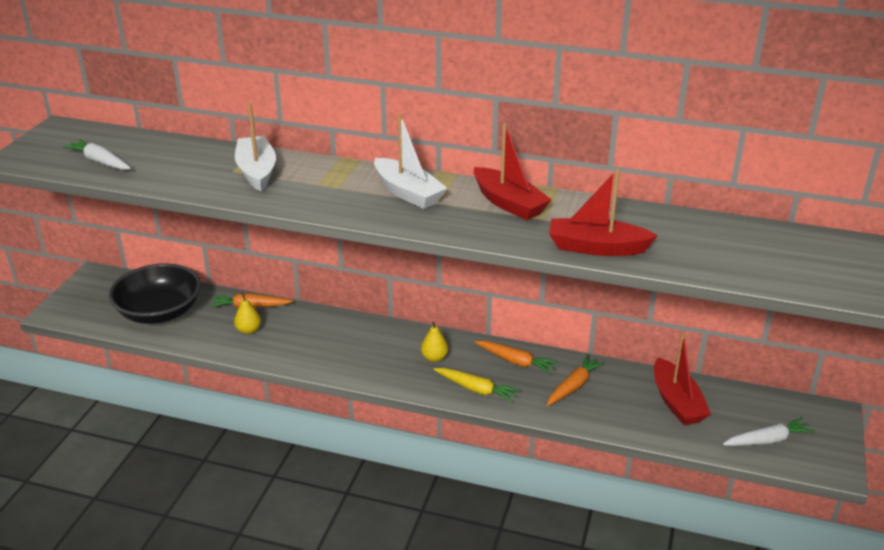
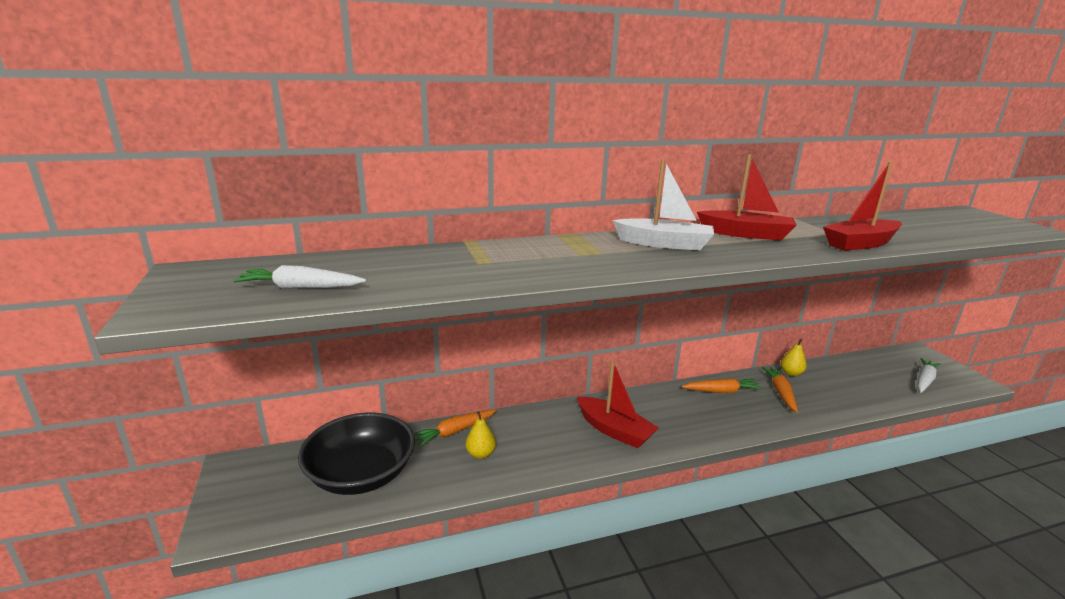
camera: 35 degrees left, 10 degrees down
(257, 172) = (503, 258): white boat -> none
(434, 358) = (665, 412): yellow pear -> yellow pear (791, 373)
(476, 389) = (729, 423): yellow carrot -> none
(676, 402) = (847, 378): red boat -> red boat (614, 430)

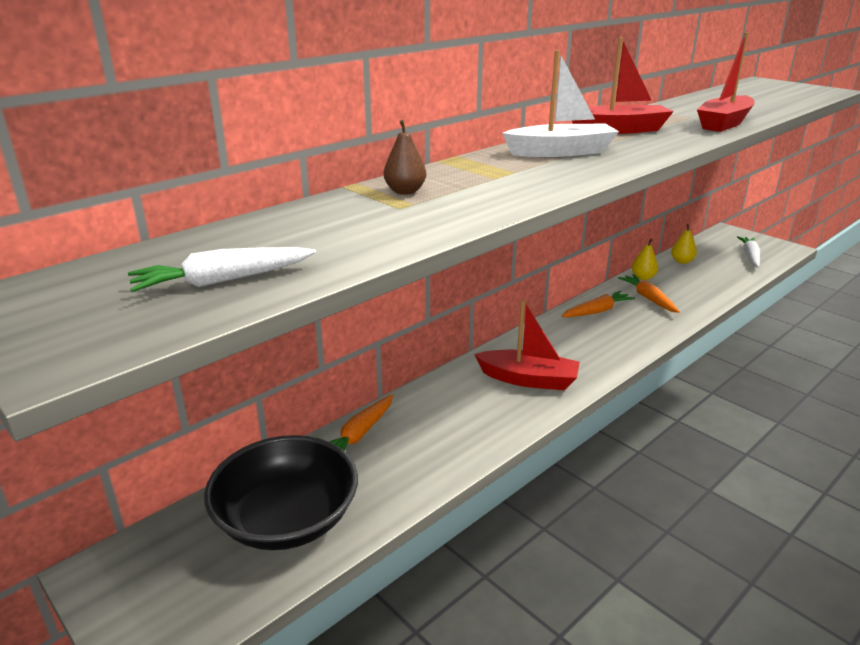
camera: 25 degrees left, 5 degrees up
(481, 454) = (410, 448): yellow pear -> yellow pear (682, 261)
(498, 252) = (405, 191): none -> brown pear

